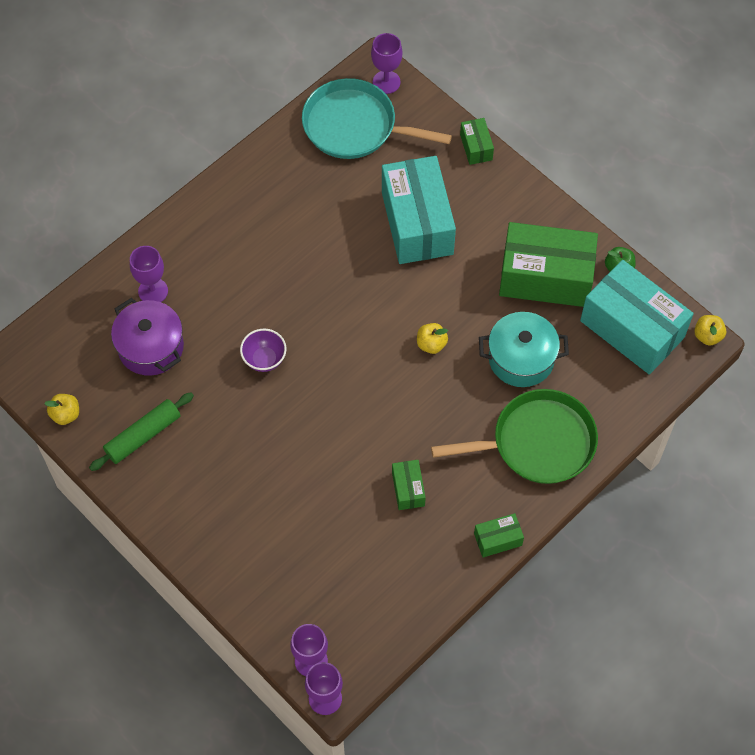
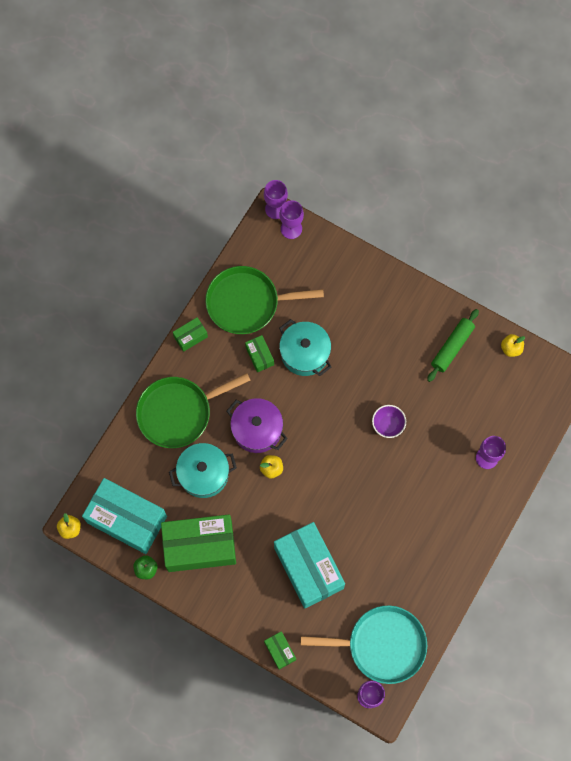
camera: 165 degrees right, 10 degrees up
(151, 347) = (471, 413): purple pot -> purple pot (257, 429)
(345, 477) = (305, 353): none -> turquoise pot
(406, 567) = (246, 303): none -> green pan

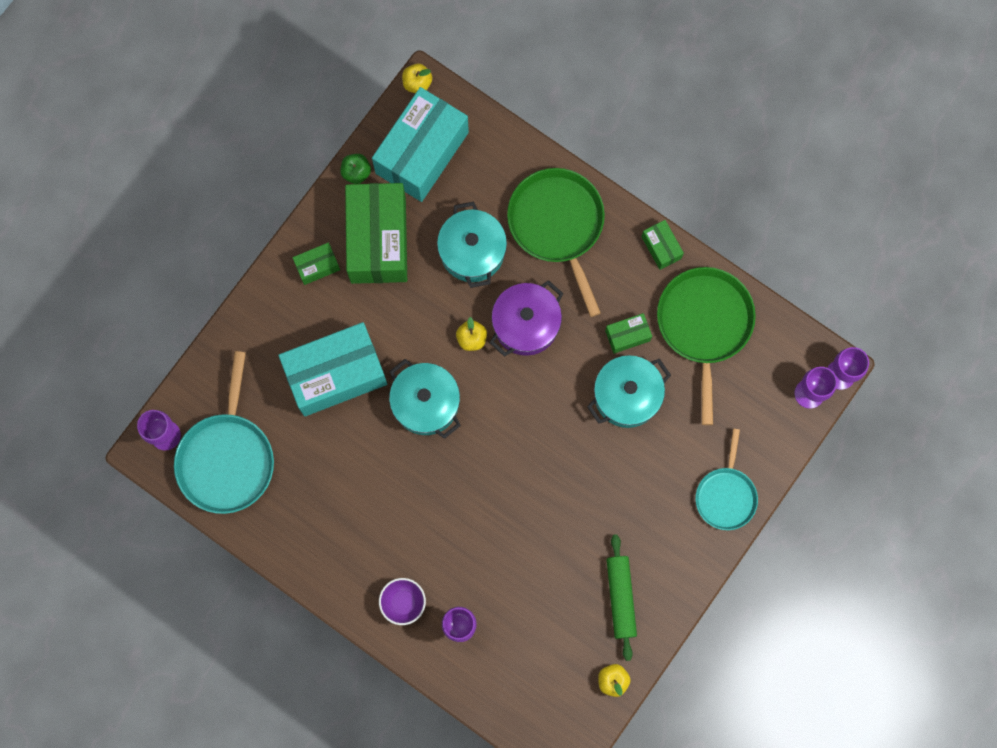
camera: 95 degrees right, 5 degrees up
(280, 651) = (234, 329): green box -> green box (317, 266)
(324, 498) = (426, 403): none -> turquoise pot
(370, 280) = (726, 495): none -> turquoise pan
(387, 425) = (517, 497): purple bowl -> purple bowl (403, 602)
(452, 347) = (620, 598): green rolling pin -> green rolling pin turned 45 degrees clockwise

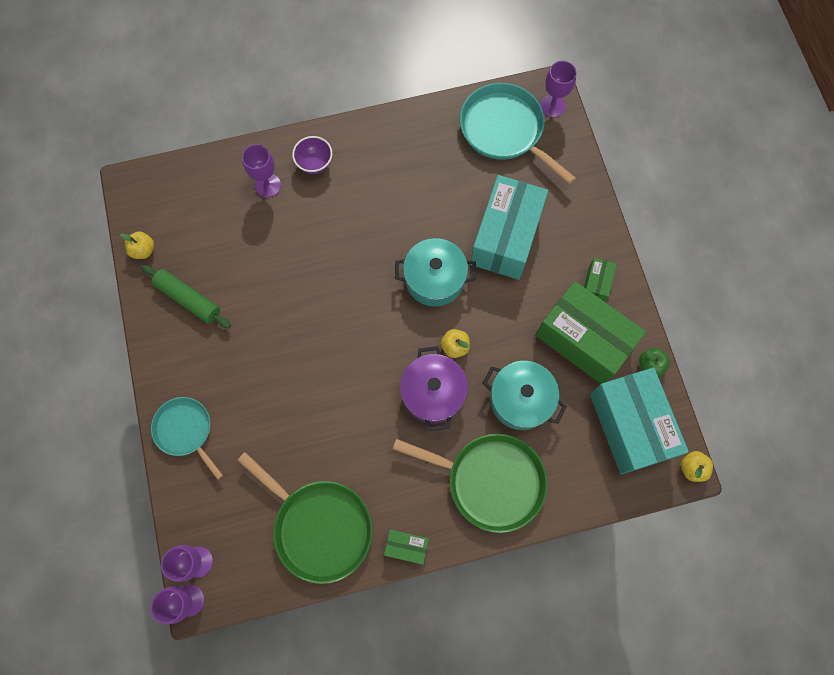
camera: 130 degrees right, 5 degrees down
(627, 335) = (361, 460): green box -> none
(627, 396) = (318, 421): turquoise pot -> none

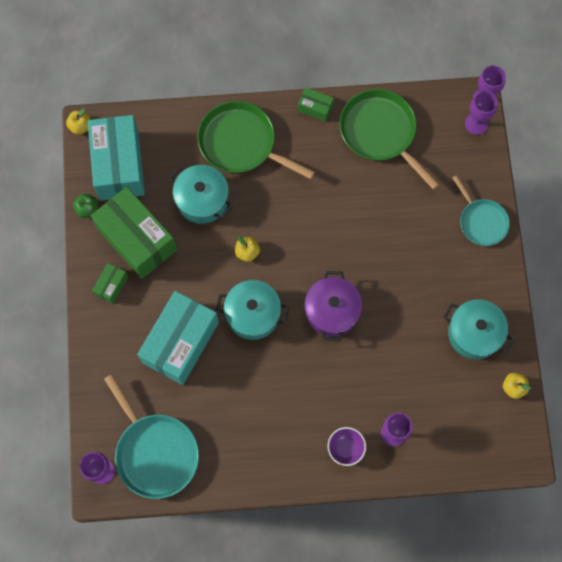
camera: 170 degrees left, 0 degrees up
(188, 299) = (474, 333): green rolling pin -> turquoise pot
(433, 393) = (273, 217): purple pot -> purple pot (332, 311)

